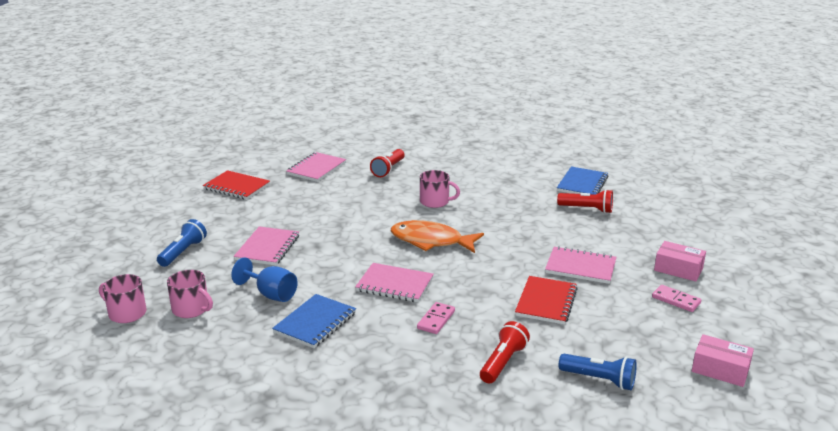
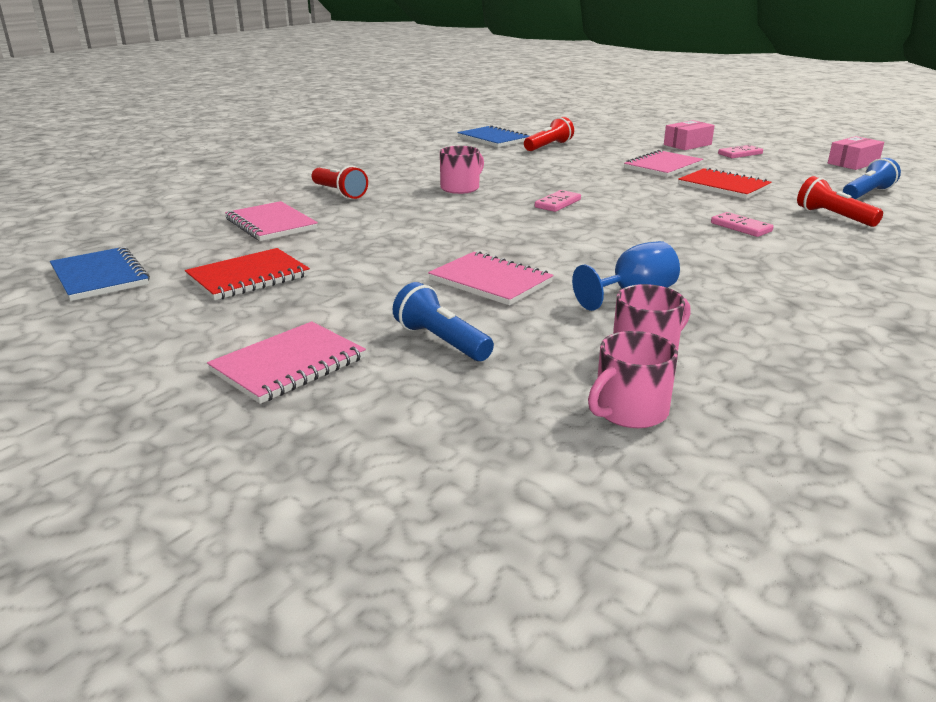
camera: 65 degrees left, 0 degrees up
(315, 323) = (724, 280): blue notebook -> blue notebook (100, 277)
(394, 285) = (651, 232): pink notebook -> pink notebook (289, 365)
(430, 241) = (558, 203): orange fish -> pink domino

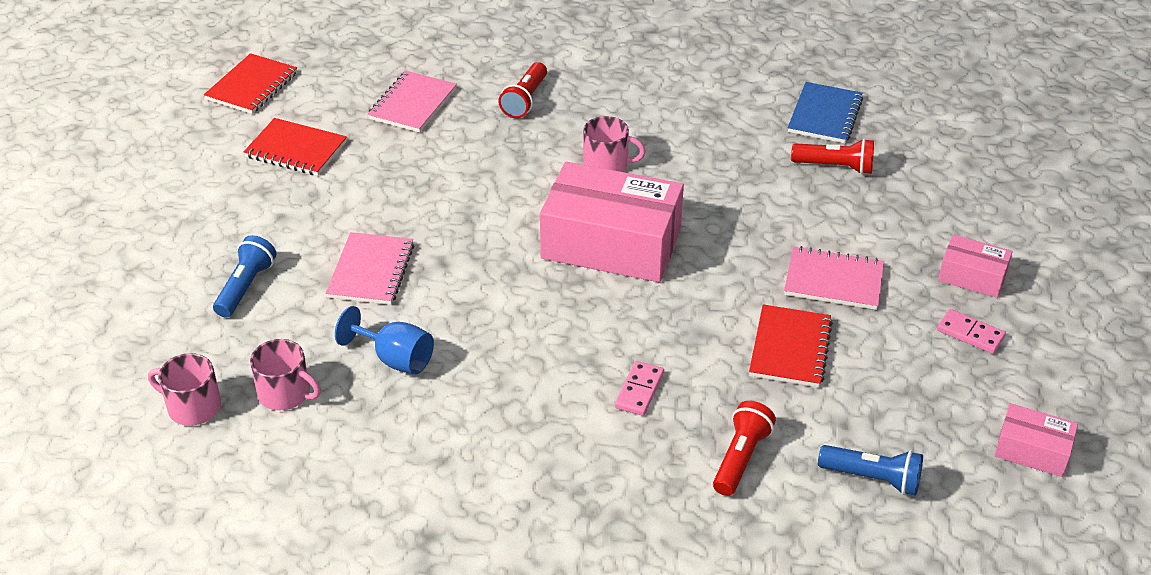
camera: 60 degrees right, 15 degrees up
(100, 277) = (252, 86): blue notebook -> red notebook
(289, 365) = (173, 236): pink notebook -> none
(558, 203) = (611, 243): pink domino -> pink box

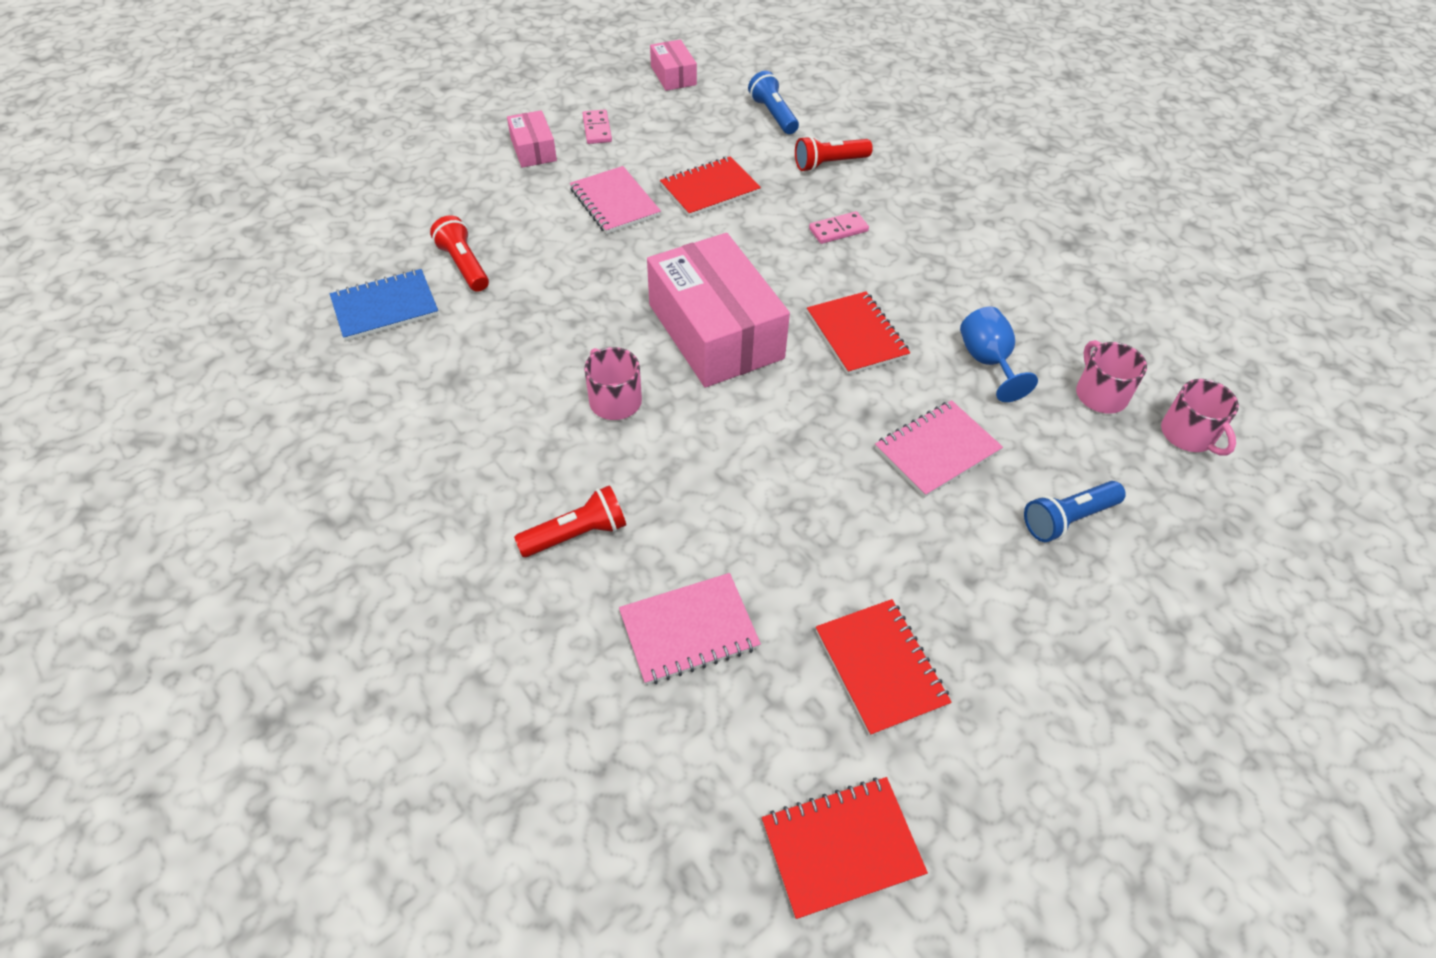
camera: 135 degrees left, 10 degrees up
(513, 310) = (857, 335): none -> red notebook

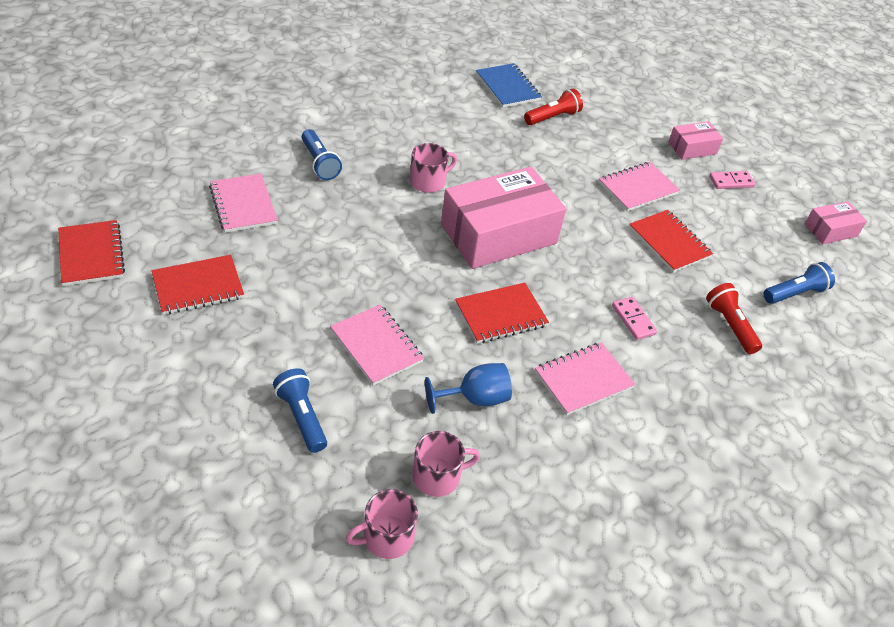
camera: 85 degrees right, 5 degrees down
(577, 534) = (319, 163): red flashlight -> blue flashlight
(934, 275) = (583, 380): none -> pink notebook

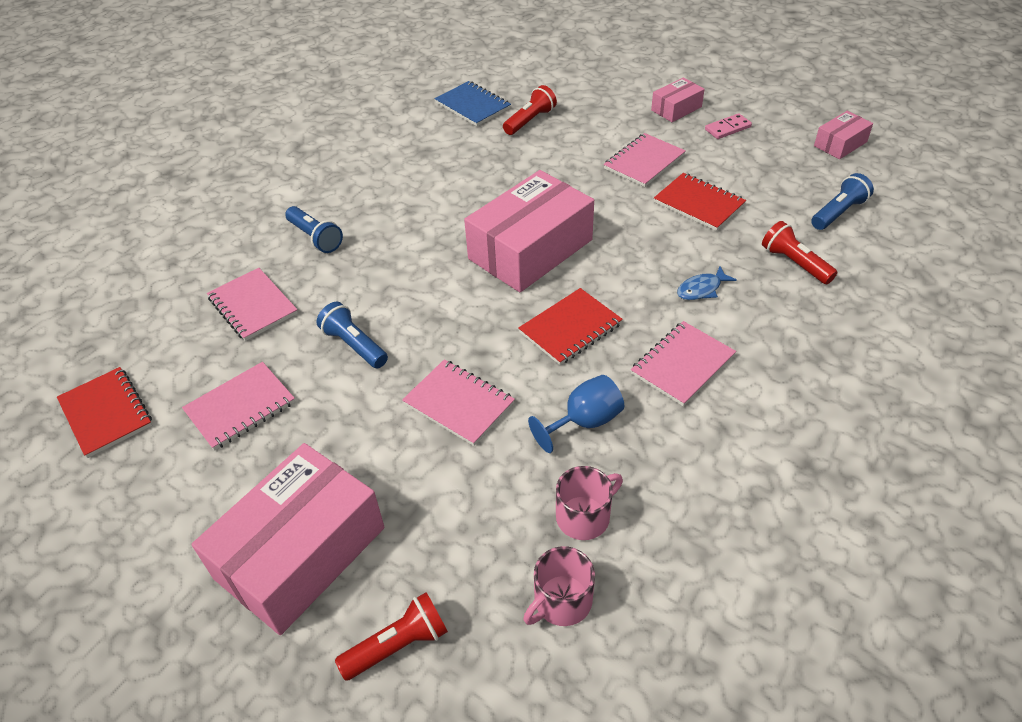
camera: 10 degrees left, 0 degrees up
(196, 421) = (300, 553): none -> pink box
(198, 287) = (240, 408): red notebook -> pink notebook
(241, 522) = (398, 645): none -> red flashlight
(302, 417) = (413, 506): blue flashlight -> blue flashlight (354, 345)
(428, 181) = (436, 220): pink mug -> none
(633, 320) = (701, 289): pink domino -> blue fish

